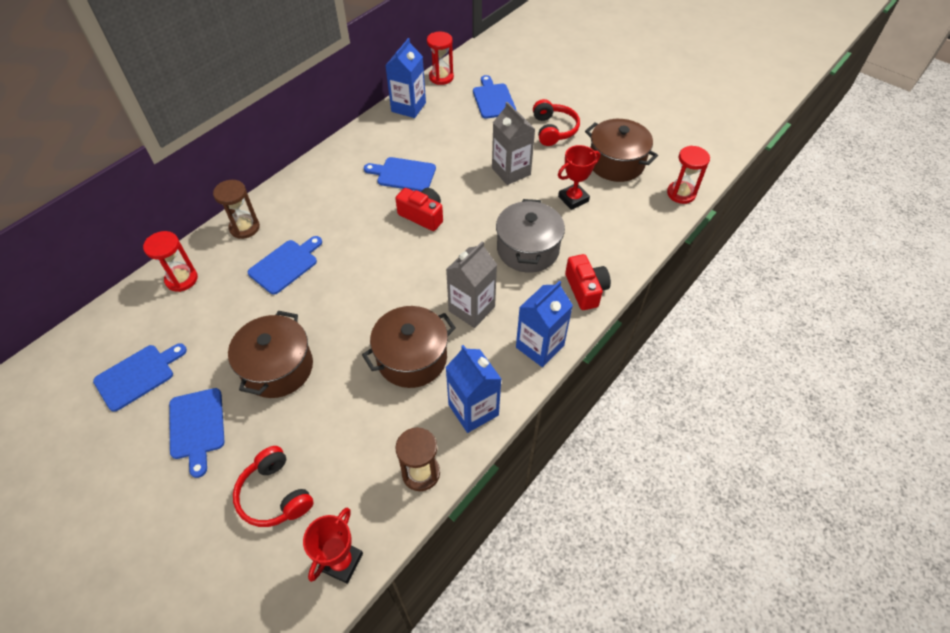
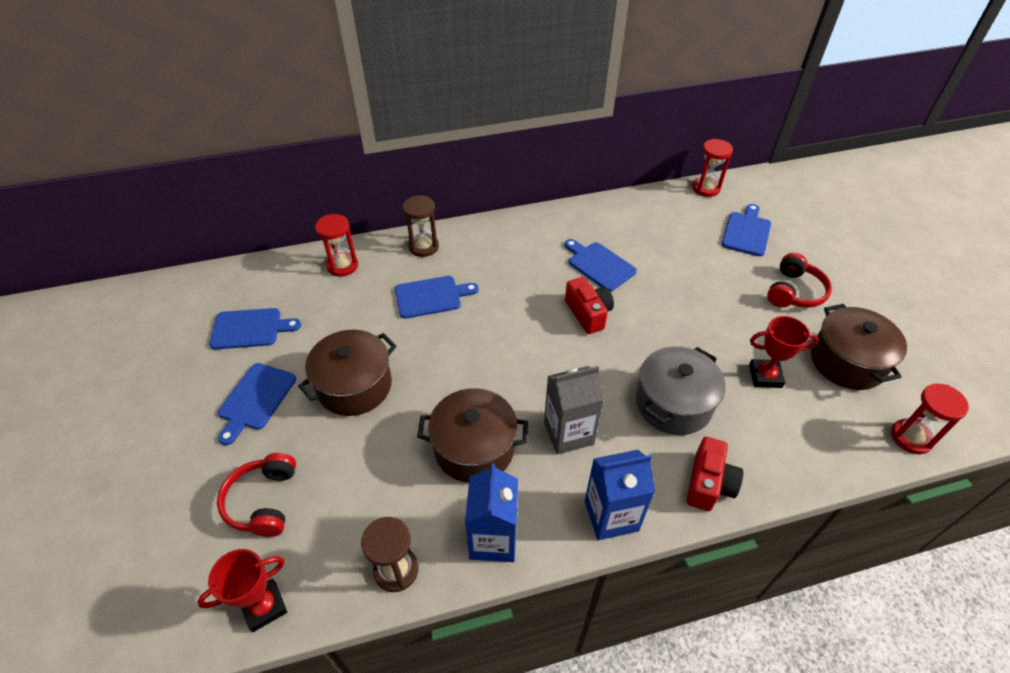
camera: 35 degrees right, 5 degrees down
(408, 107) = (651, 203): blue carton -> none
(511, 171) = (713, 313): grey carton -> none

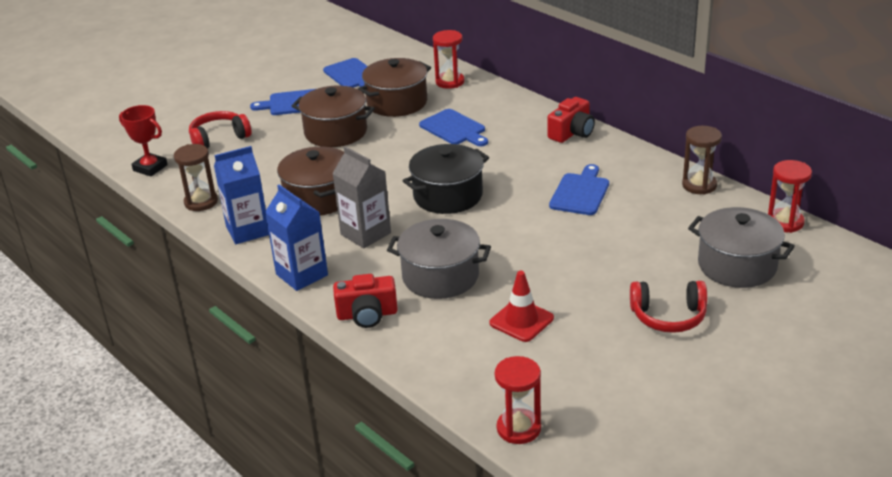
camera: 65 degrees right, 15 degrees down
(423, 246) = (509, 105): brown hourglass -> brown hourglass (699, 185)
(544, 347) = (448, 196): none -> black pot
(588, 313) = (509, 205): red camera -> red camera (572, 133)
(746, 232) = (737, 265): blue cutting board -> grey pot
(765, 376) = (521, 321): red trophy -> red traffic cone
(847, 362) = (592, 370): brown pot -> brown pot (397, 103)

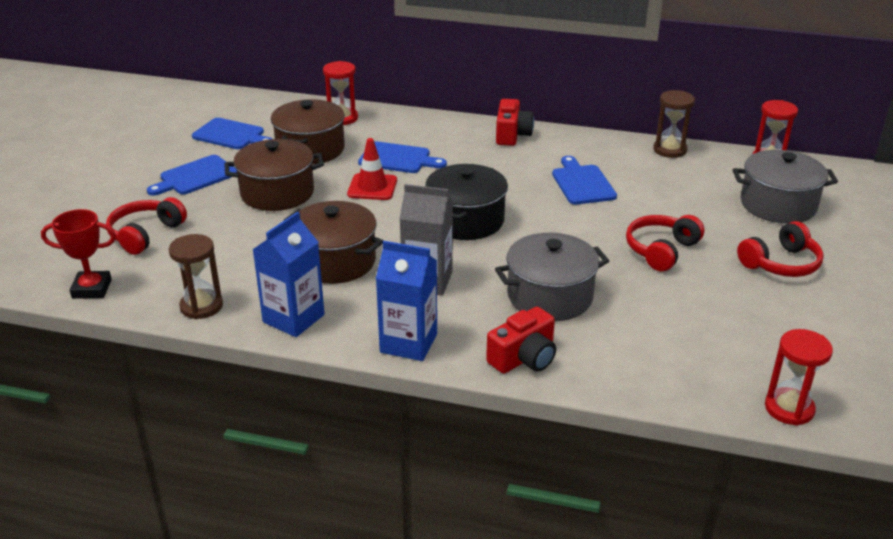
camera: 35 degrees left, 0 degrees up
(521, 321) = (671, 311): red traffic cone -> red traffic cone (372, 187)
(576, 270) = (661, 250): none -> red headphones

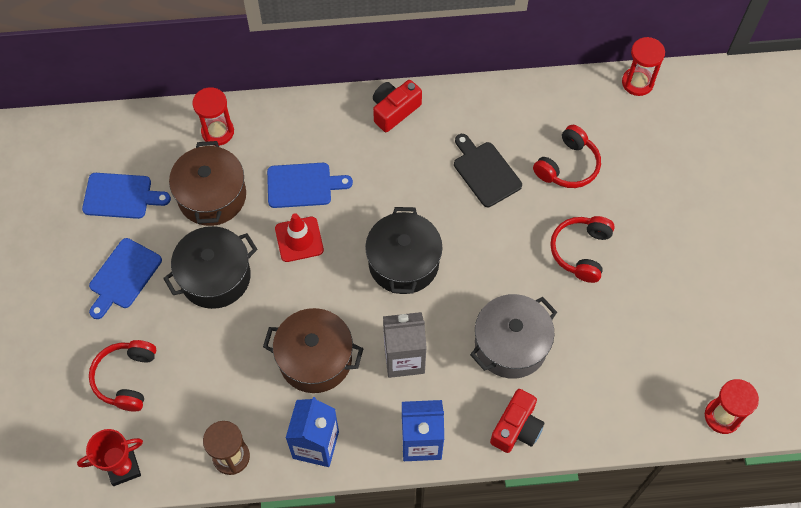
camera: 20 degrees left, 30 degrees up
(277, 193) = (215, 277): brown pot -> black pot
(512, 135) = (394, 110): red camera -> red camera turned 120 degrees counterclockwise
(582, 183) = (485, 172): blue cutting board -> black cutting board
(670, 150) = (547, 92): brown hourglass -> none
(778, 205) = (660, 152): grey pot -> none
(781, 264) = (680, 238): red headphones -> red headphones (568, 166)

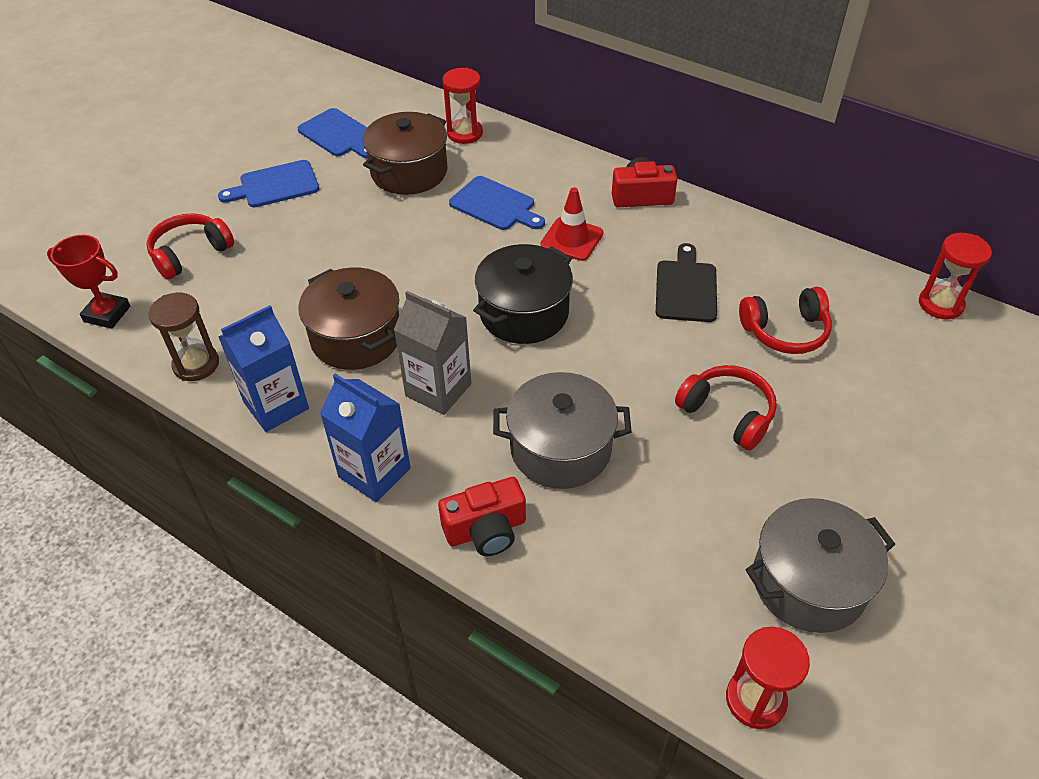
camera: 40 degrees right, 15 degrees down
(215, 277) = (345, 226): black pot -> none
(299, 239) = (447, 241): red traffic cone -> red traffic cone (572, 239)
(581, 251) = (727, 413): red headphones -> red headphones turned 75 degrees clockwise
(699, 330) = (808, 582): none -> grey pot

